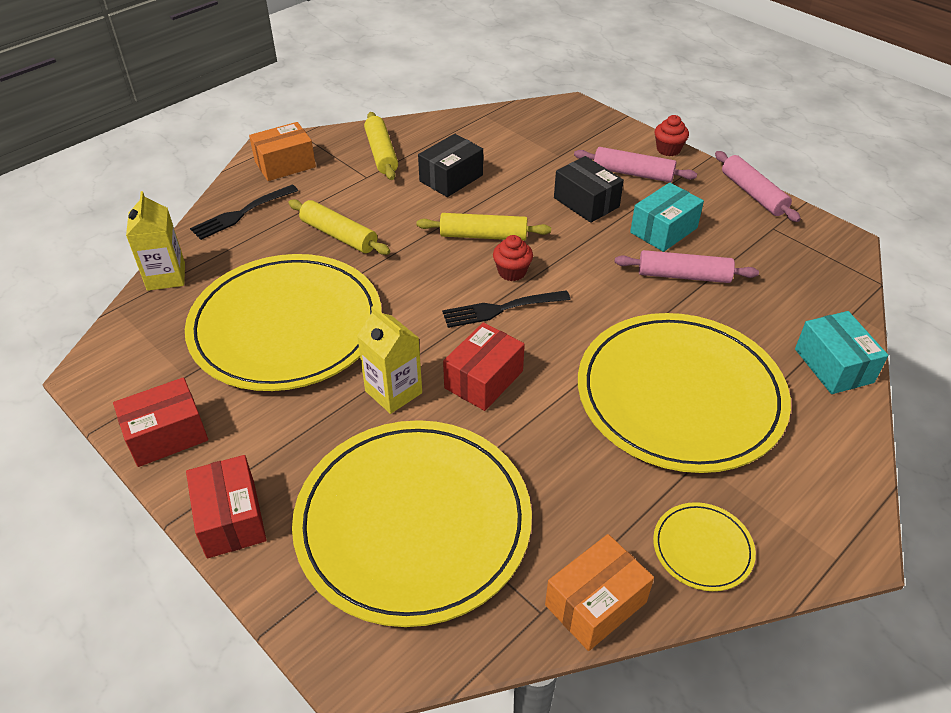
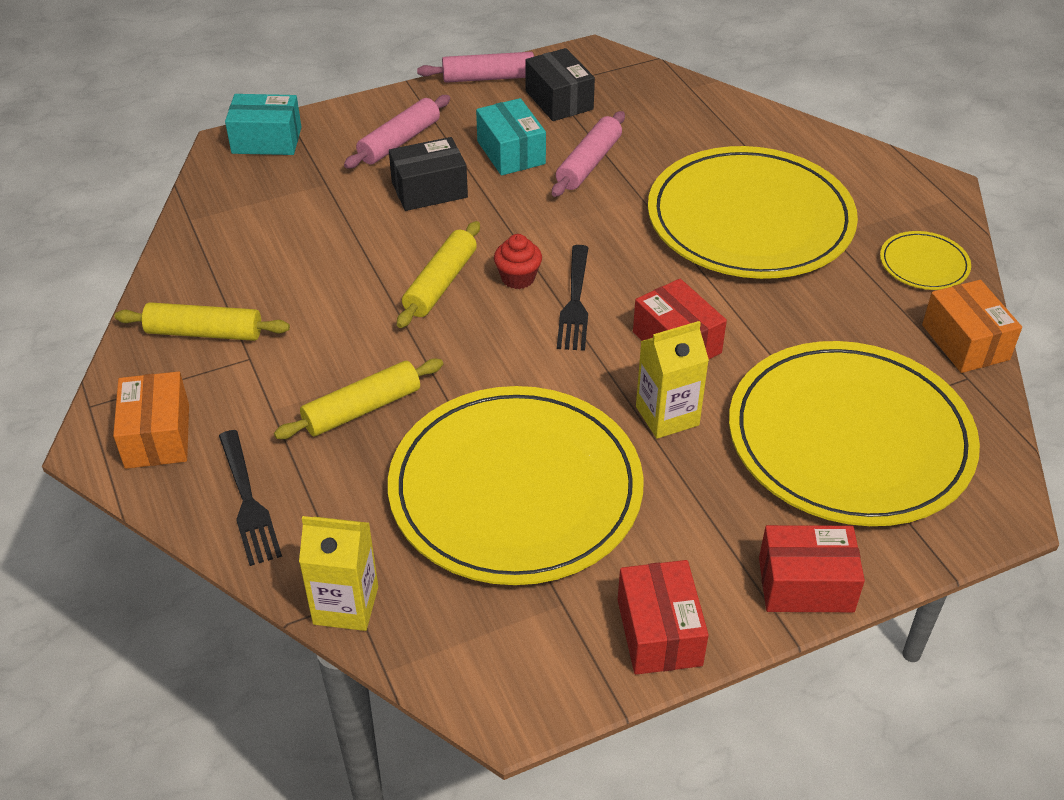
camera: 70 degrees left, 0 degrees up
(451, 178) = (308, 282): black box -> black box (559, 100)
(668, 149) = (373, 104): red cupcake -> none
(833, 365) = (749, 122): turquoise box -> turquoise box (266, 140)

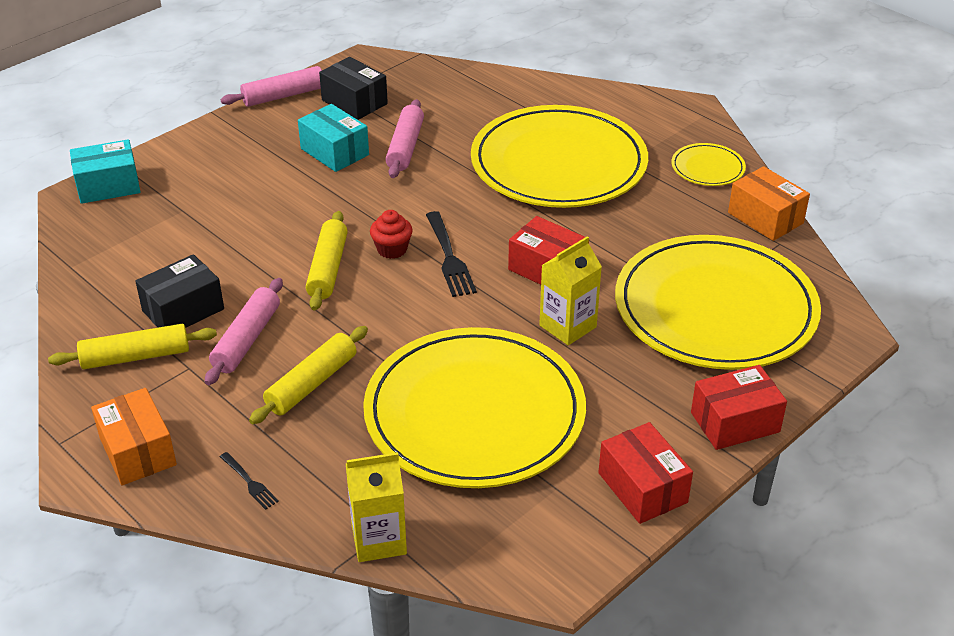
camera: 20 degrees left, 5 degrees down
(248, 502) = (249, 482): black fork -> black fork, size x0.55
(399, 141) = (231, 162): pink rolling pin -> pink rolling pin (247, 339)
(429, 190) = (279, 196): black box -> black box (183, 310)

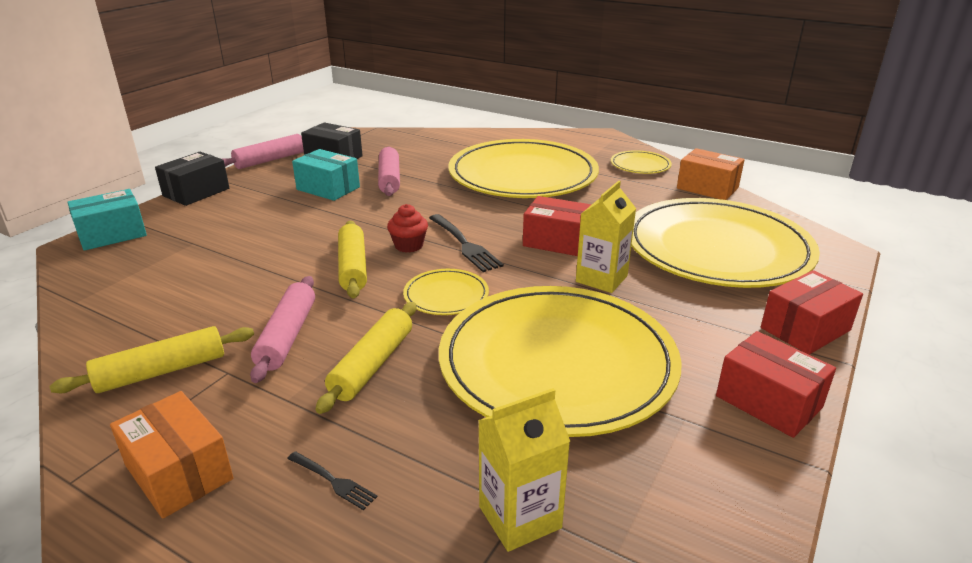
camera: 15 degrees left, 10 degrees down
(183, 310) = (209, 321): black box -> black box (196, 192)
(405, 319) = (446, 295): none -> yellow plate

